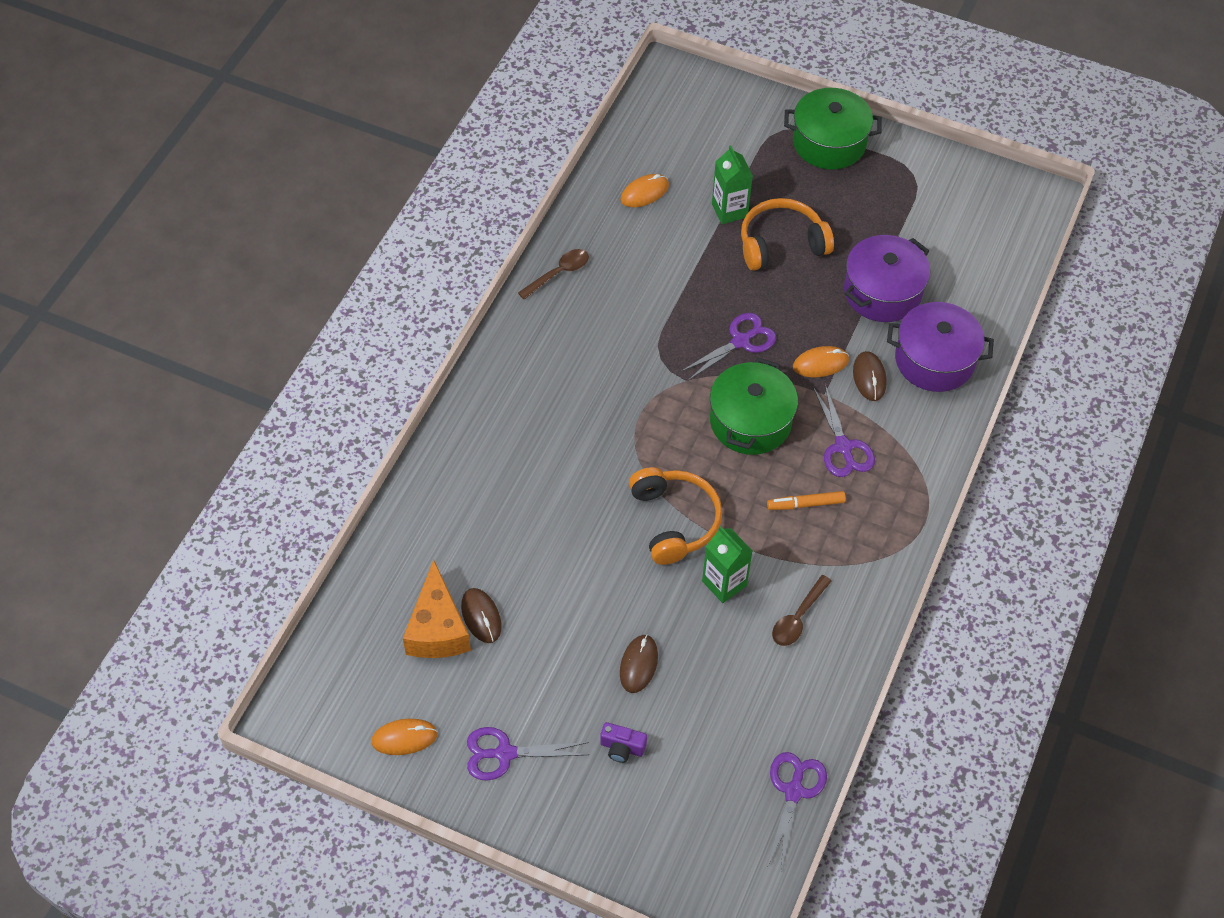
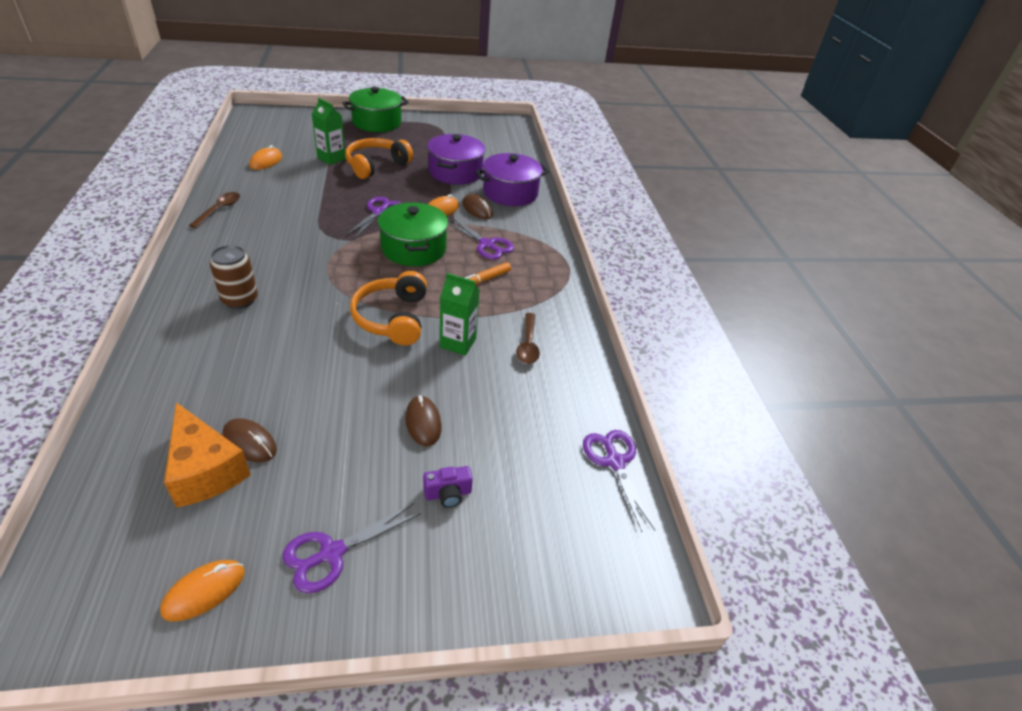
camera: 35 degrees left, 15 degrees down
(532, 432) = (240, 300): none -> brown can
(674, 521) = (393, 318): orange headphones -> orange headphones turned 135 degrees counterclockwise

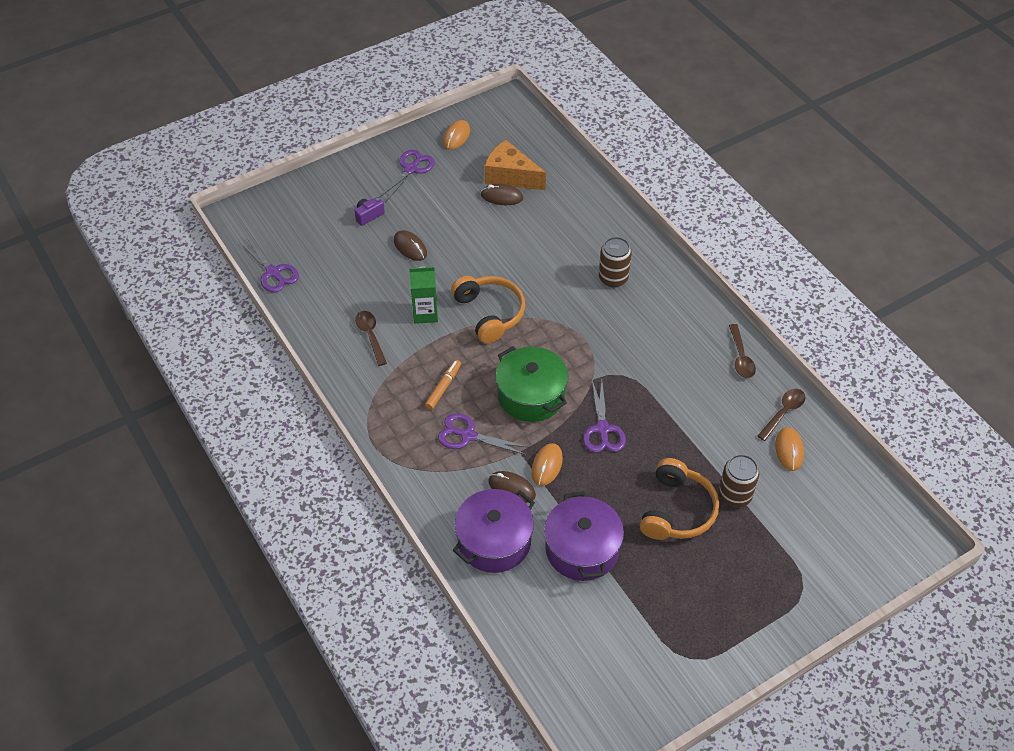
camera: 160 degrees right, 10 degrees up
(240, 176) = (783, 412): none -> brown spoon
(331, 158) = (734, 495): green carton -> brown can
(377, 122) = (766, 615): green pot -> none

